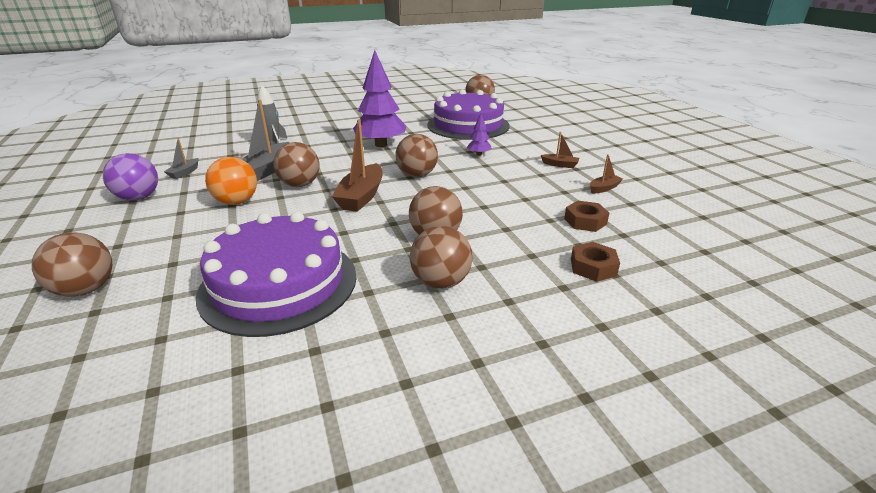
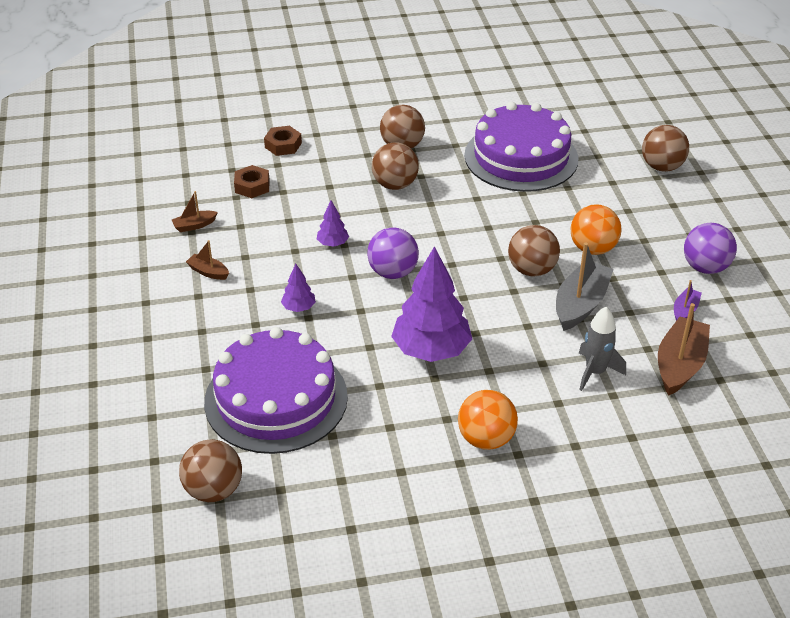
camera: 170 degrees left, 10 degrees up
(184, 173) = (685, 310): grey boat -> purple boat
(347, 122) = (486, 439): none -> orange ball
(361, 197) = (460, 242): brown boat -> brown boat (680, 365)
(417, 175) = (393, 272): brown ball -> purple ball
(475, 187) = (333, 244): none -> purple tree

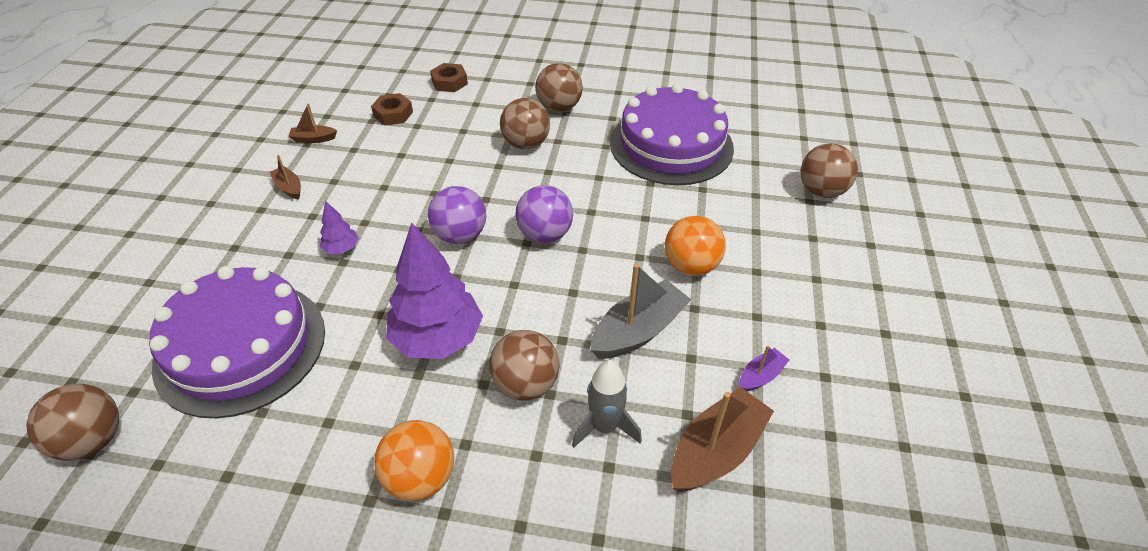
camera: 20 degrees right, 5 degrees up
(333, 244) = (424, 189): purple tree -> none
(532, 270) = (607, 273): brown ball -> brown ball (525, 384)
(705, 267) = (814, 326): purple ball -> purple ball (545, 235)

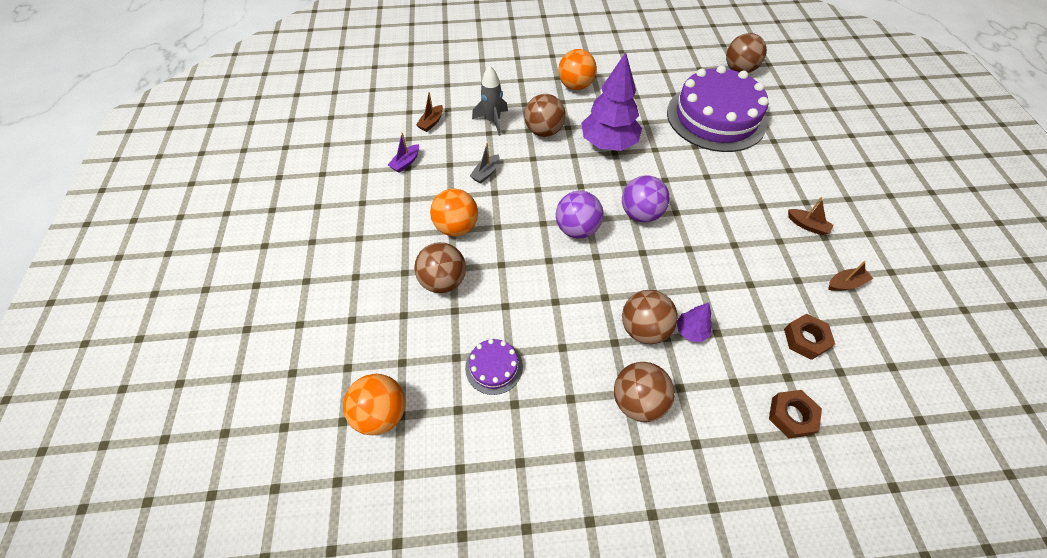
camera: 165 degrees right, 10 degrees up
(341, 248) = (716, 185): purple tree -> purple tree (691, 331)
(638, 331) = (486, 173): grey boat -> grey boat, size x0.51
(671, 145) = (494, 367): purple cake -> purple cake, size x0.42
(716, 451) = (431, 122): brown boat -> brown boat, size x0.51
(771, 136) = (381, 413): none -> orange ball
(821, 191) = (337, 336): brown ball -> brown ball (443, 281)

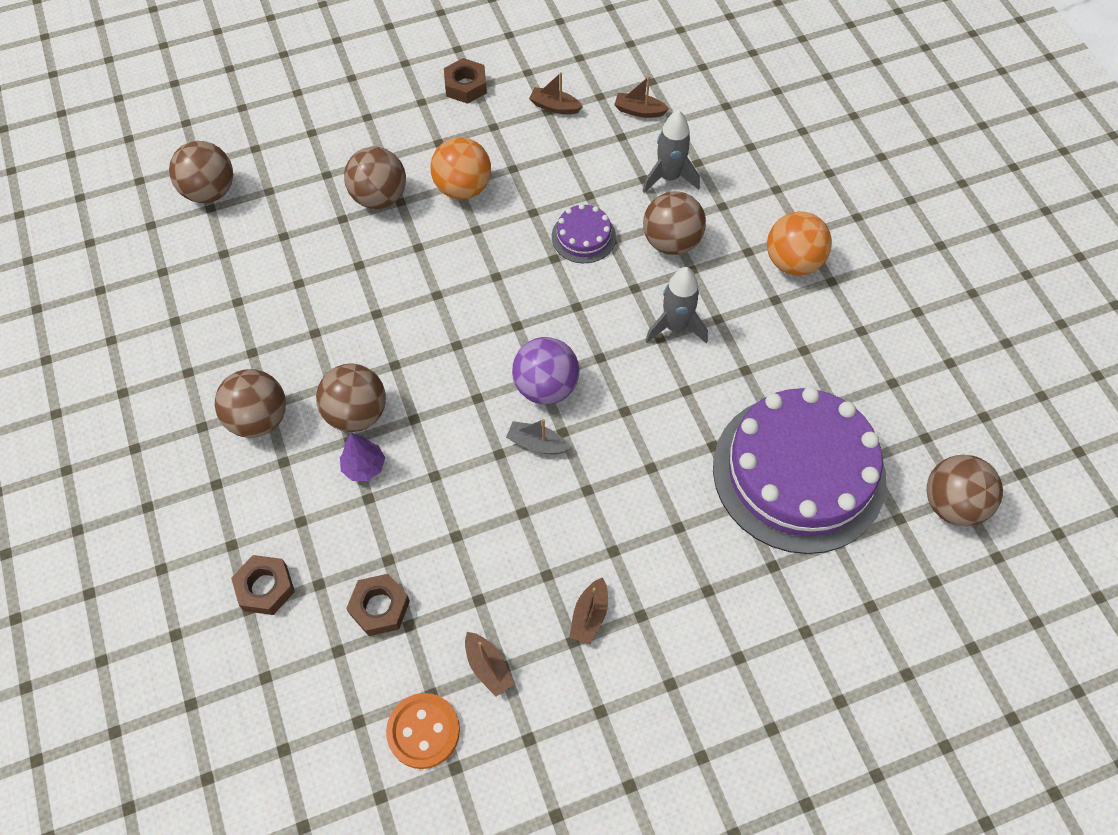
camera: 75 degrees right, 5 degrees up
(358, 208) = (466, 86): none -> brown nut
(381, 413) = (210, 192): orange ball -> brown ball
(405, 162) = (554, 107): purple boat -> brown boat
(486, 173) = (564, 195): grey boat -> grey boat (537, 443)
(494, 367) = (277, 272): purple cake -> purple cake (583, 237)
(577, 229) = (496, 316): purple ball -> none
(608, 143) = (675, 327): purple tree -> grey rocket
(894, 328) = (423, 731): none -> orange button

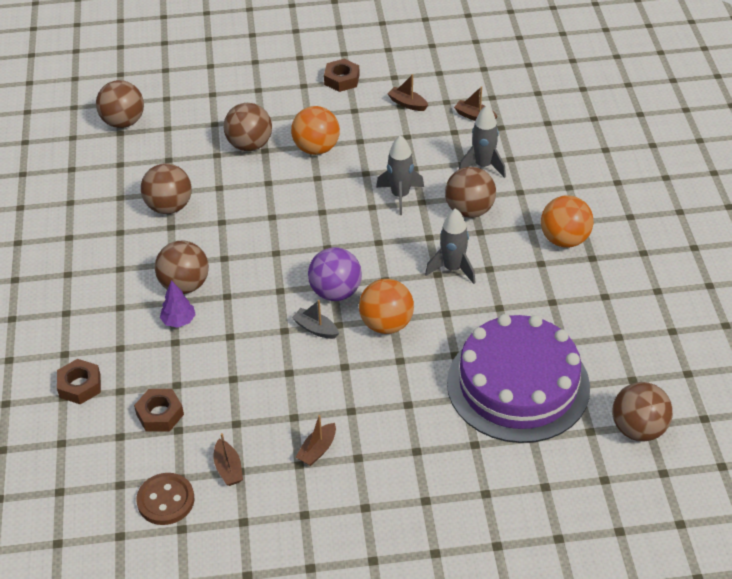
camera: 15 degrees right, 15 degrees down
(259, 419) = (111, 276): brown ball -> brown ball (169, 207)
(423, 731) = (166, 500): orange button -> brown button
(583, 237) = (400, 196): purple cake -> grey rocket
(620, 420) = (386, 324): none -> orange ball

